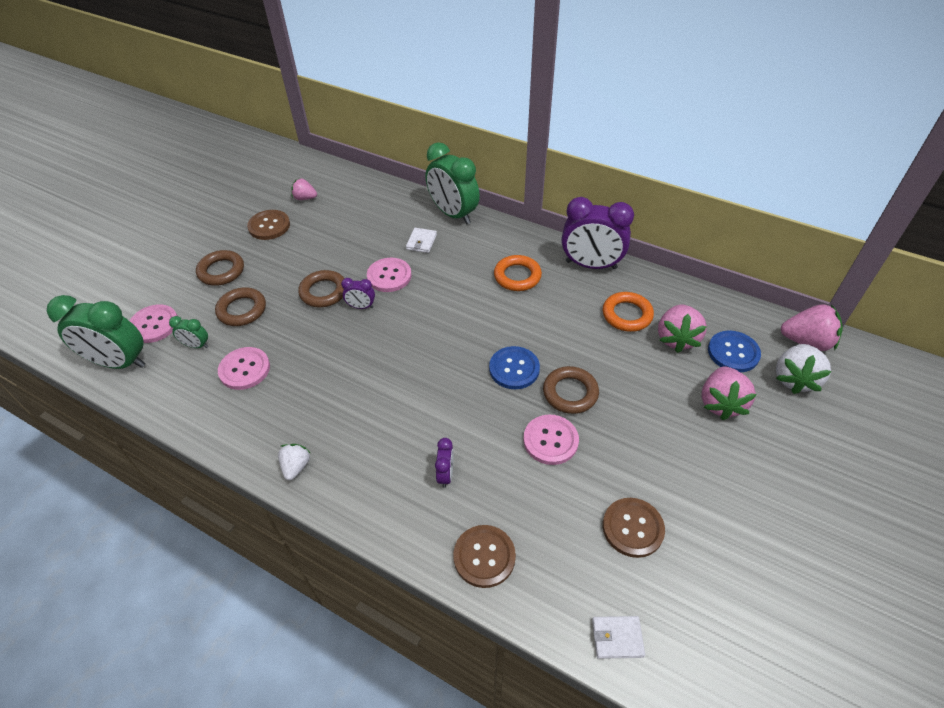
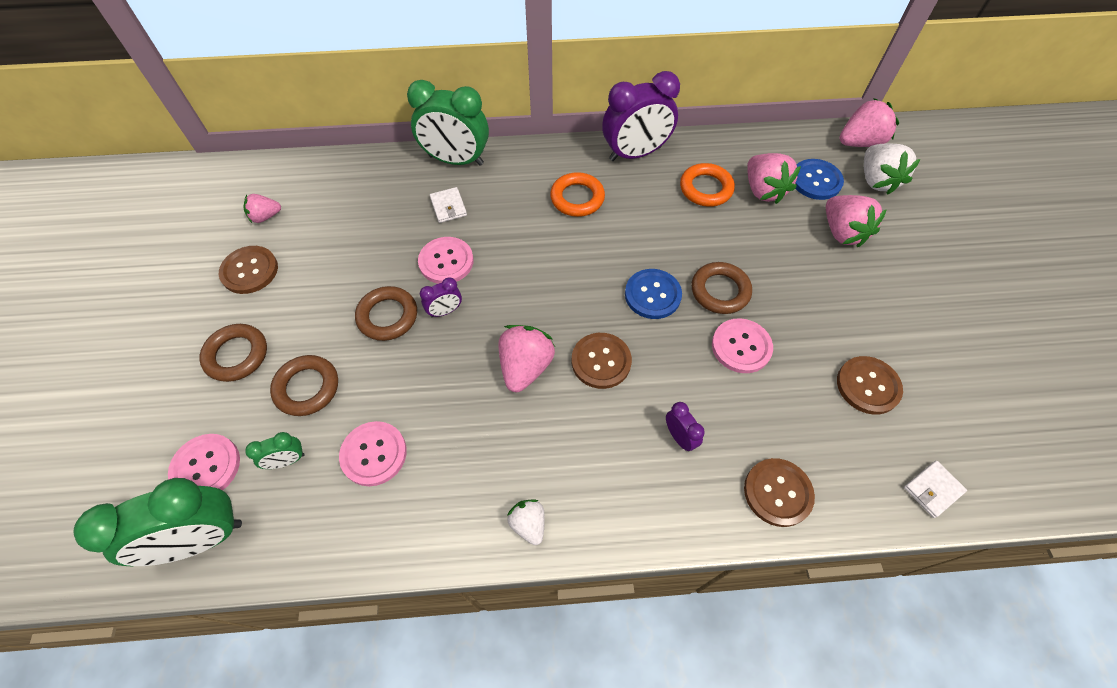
camera: 35 degrees left, 10 degrees up
(381, 369) = (525, 367): none -> pink strawberry
(435, 393) = (601, 361): none -> brown button

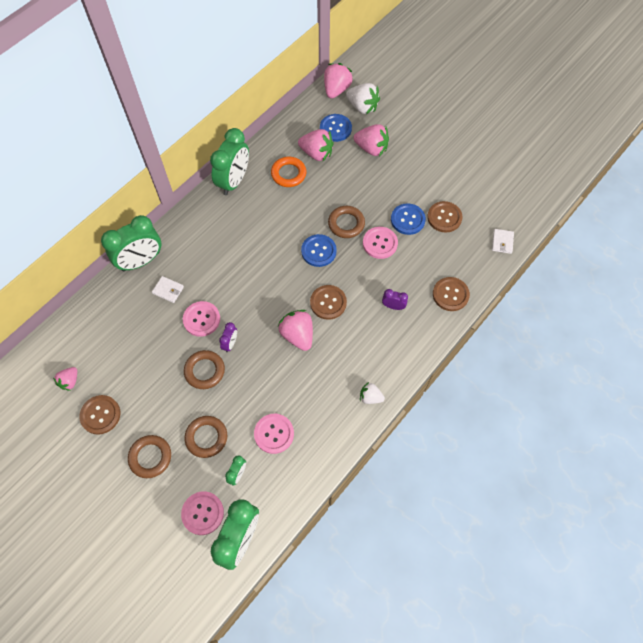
camera: 45 degrees left, 5 degrees up
(577, 198) = (230, 230): orange ring -> none
(635, 154) = (234, 181): purple clock -> green clock
(809, 348) = (407, 220): none -> blue button

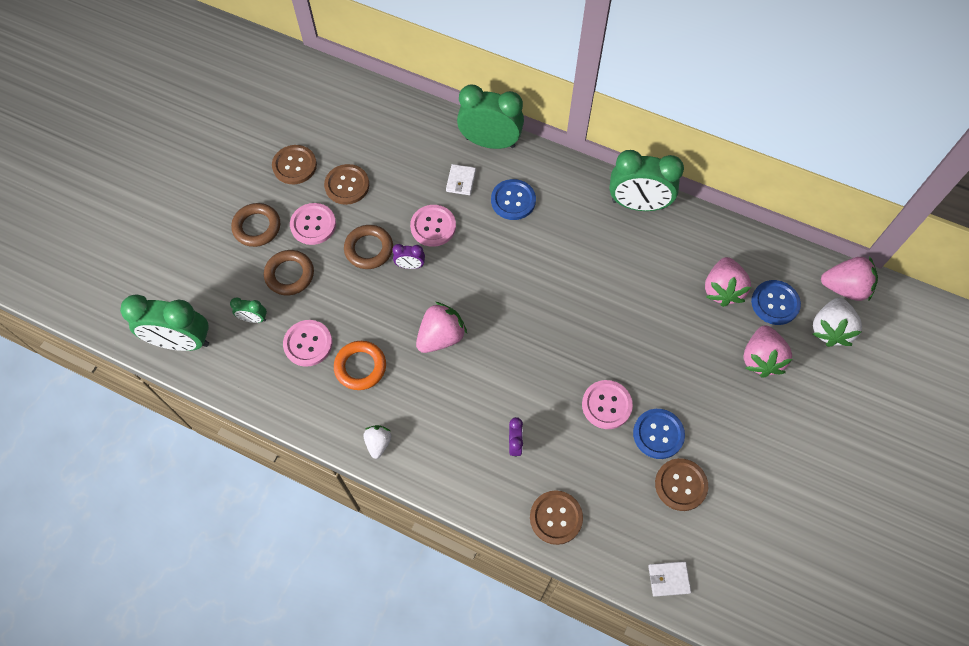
camera: 75 degrees right, 0 degrees up
(70, 381) = (326, 125): pink strawberry -> none
(141, 261) = (490, 142): green clock -> green clock turned 150 degrees clockwise
(202, 513) = (204, 296): pink button -> pink button (313, 225)
(288, 174) = (674, 264): orange ring -> orange ring (360, 367)
(318, 251) = (568, 331): blue button -> blue button (513, 200)
(328, 303) = (496, 361): brown button -> brown button (347, 185)
(346, 224) = (622, 354): brown ring -> none

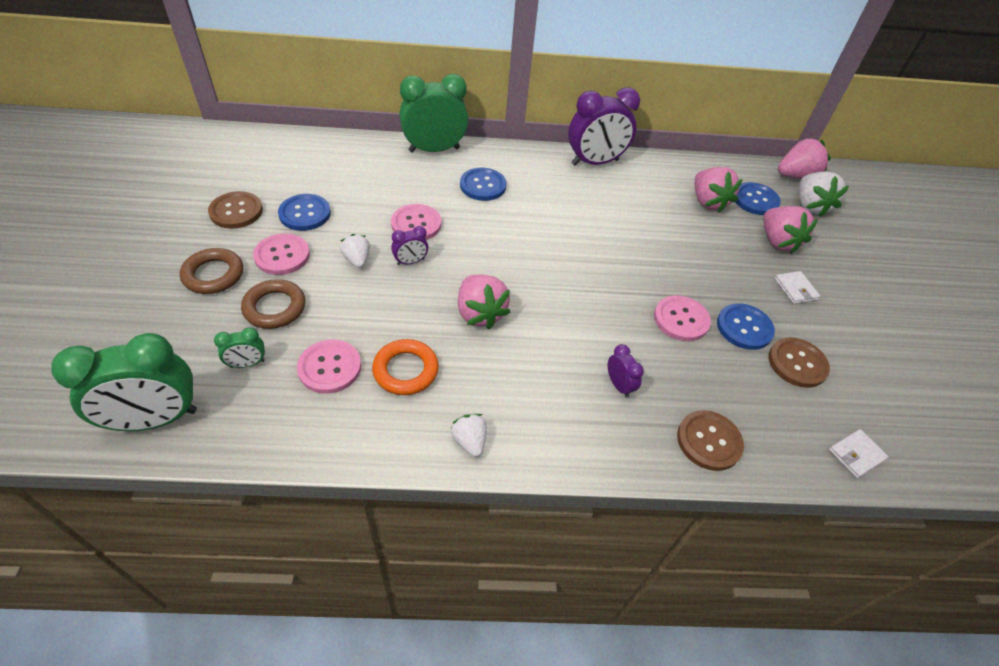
camera: 30 degrees left, 15 degrees down
(347, 185) = (305, 214): brown button -> blue button
(369, 249) = (357, 260): brown ring -> white strawberry
(441, 337) = (480, 313): pink strawberry -> pink strawberry turned 135 degrees clockwise
(461, 181) = (423, 183): white wallet -> white wallet (795, 289)
(638, 204) = (595, 162): green clock -> purple clock

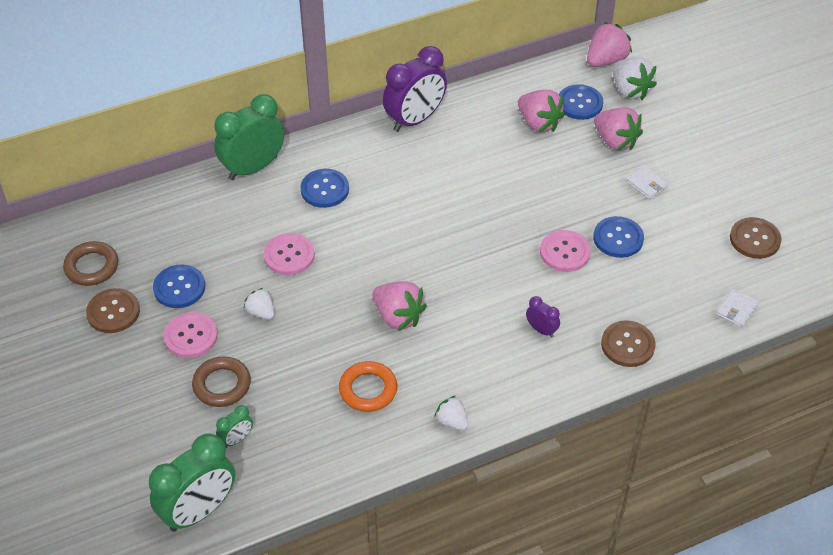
camera: 20 degrees left, 0 degrees up
(213, 275) = (144, 379): brown ring -> brown ring (92, 267)
(330, 367) = (305, 413): pink button -> none
(410, 262) = (309, 294): purple clock -> none
(797, 363) = (670, 253): brown button -> brown button (754, 239)

